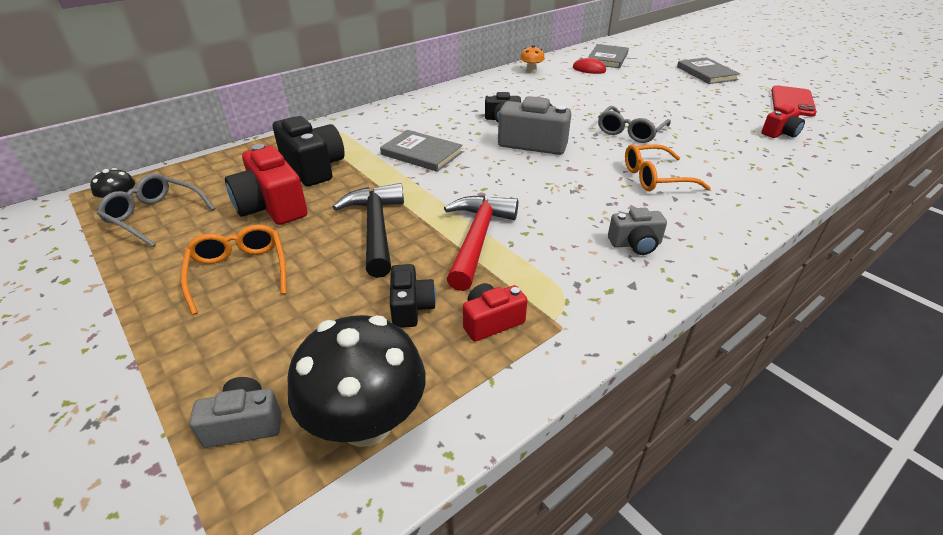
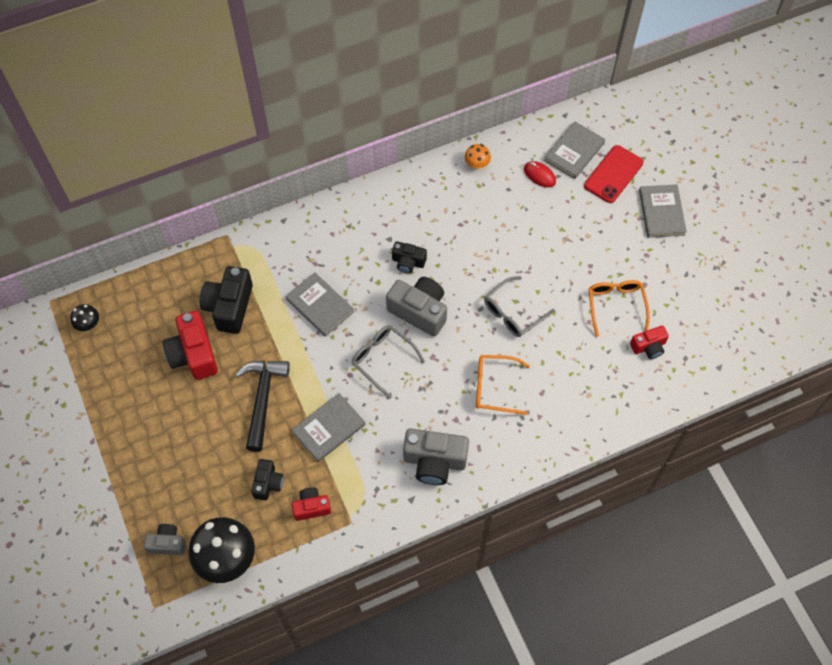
camera: 15 degrees right, 25 degrees up
(155, 216) = (112, 346): grey glasses -> grey glasses (383, 359)
(239, 272) = (168, 424): orange glasses -> orange glasses (616, 306)
(313, 167) = (229, 306): black camera -> black camera turned 150 degrees counterclockwise
(477, 239) = (329, 428): red hammer -> grey book
(635, 244) = (434, 461): grey camera -> grey camera, size x1.74
(792, 102) = (706, 294): red phone -> red phone (613, 174)

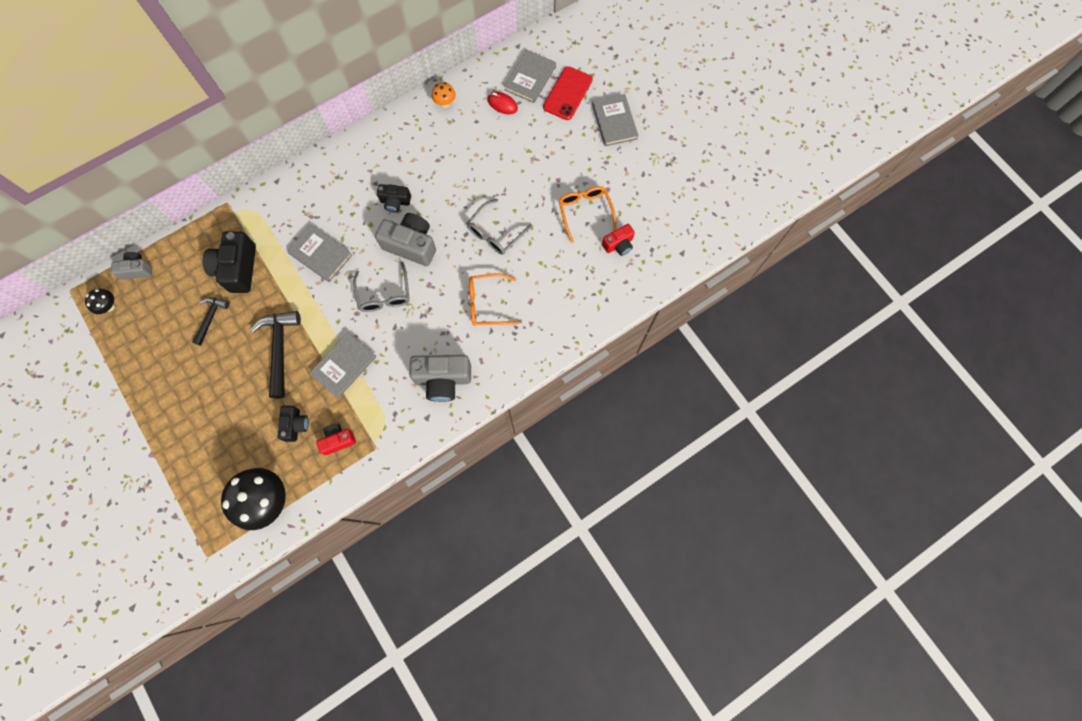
camera: 10 degrees left, 10 degrees up
(167, 543) = (211, 496): grey camera -> grey camera (137, 270)
(193, 354) = (211, 318): red camera -> black hammer
(383, 359) = (384, 294): grey glasses -> grey glasses turned 135 degrees counterclockwise

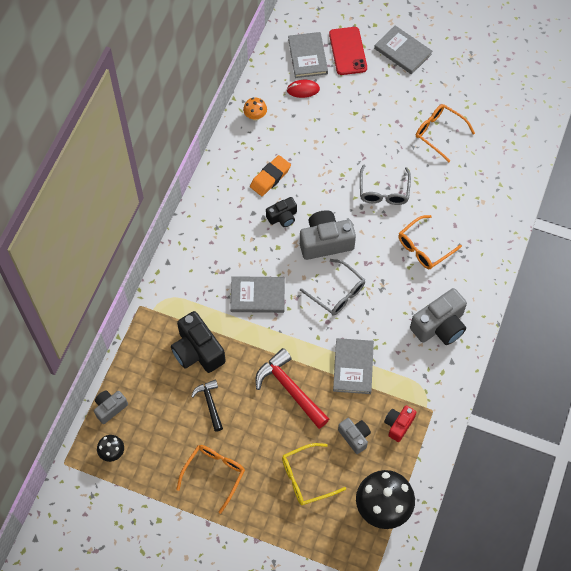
camera: 35 degrees left, 10 degrees down
(165, 378) = (214, 474): none -> orange glasses
(230, 432) = (306, 478): none -> yellow glasses
(280, 349) = (289, 389): black hammer -> red hammer
(295, 425) = (354, 437): black camera -> grey camera
(413, 162) = (270, 178): none -> orange eraser
(618, 245) = (485, 141): red camera -> none

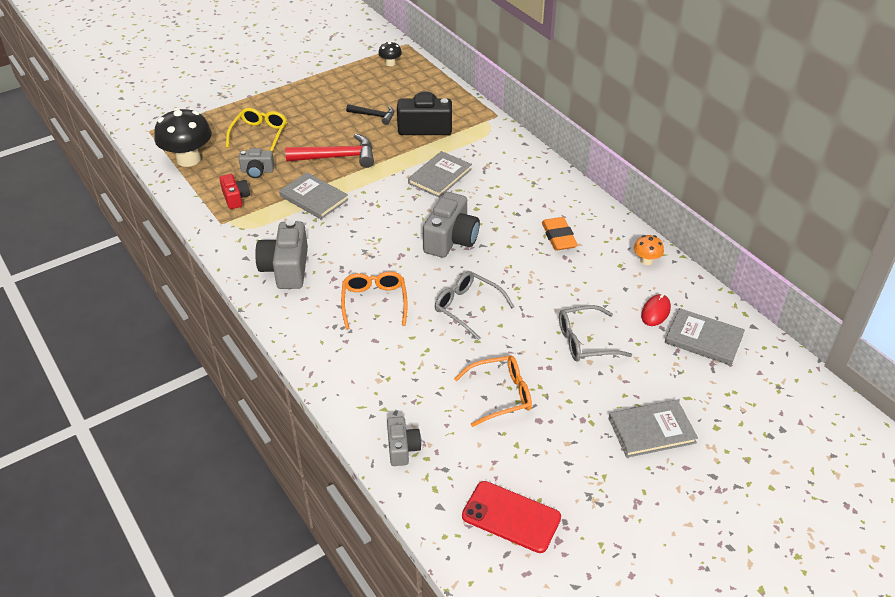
camera: 125 degrees right, 20 degrees down
(110, 408) = (425, 74): grey camera -> grey camera (402, 448)
(214, 474) = (318, 97): orange glasses -> none
(282, 217) = (505, 225): black camera -> none
(337, 293) = (391, 222): grey glasses -> grey glasses (585, 341)
(348, 51) = (688, 378): red phone -> red phone (511, 517)

